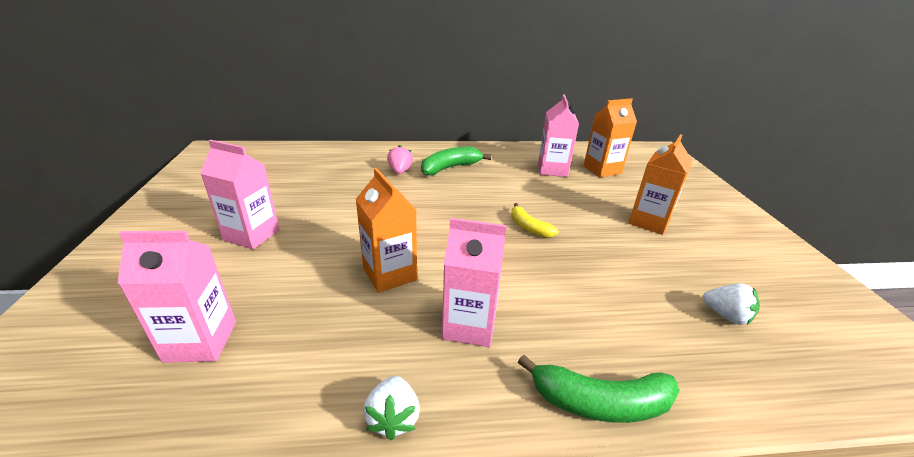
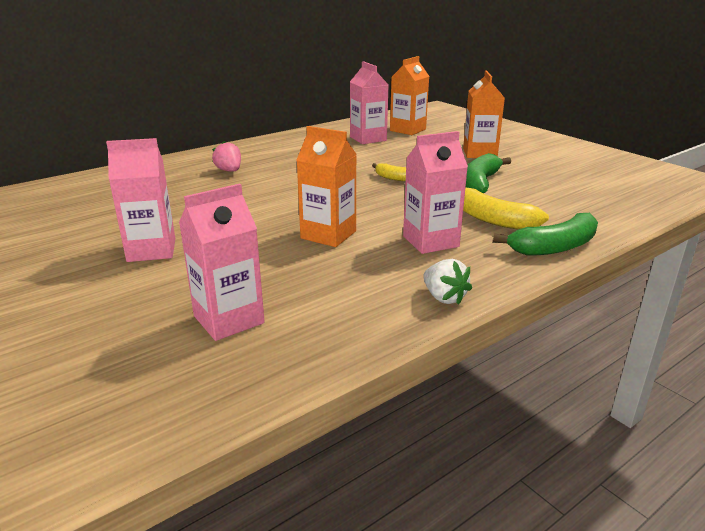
camera: 30 degrees left, 5 degrees down
(450, 168) = (275, 157): green banana -> green banana (480, 183)
(567, 322) = (492, 219): none -> yellow banana
(726, 315) = (578, 188): white strawberry -> none

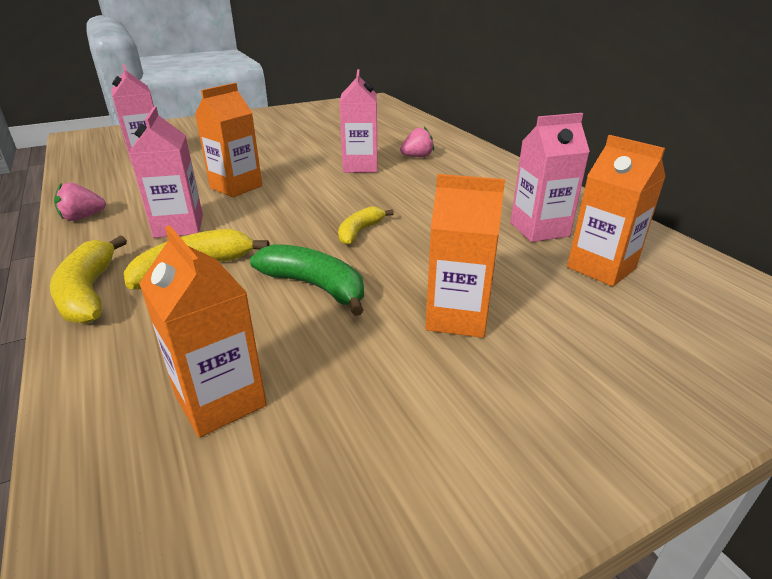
camera: 100 degrees right, 5 degrees up
(151, 250) = (262, 139): pink carton -> pink carton (360, 166)
(444, 297) = (83, 217): white strawberry -> pink strawberry
(554, 247) = (89, 293): green banana -> yellow banana
(592, 189) = (220, 400): none -> orange carton

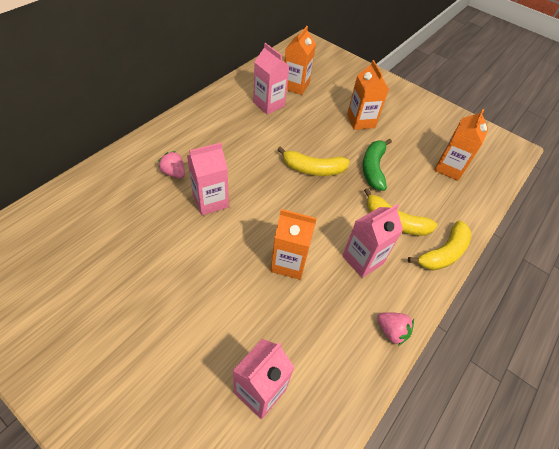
camera: 120 degrees left, 20 degrees up
(360, 232) = (313, 169): yellow banana -> yellow banana, size x1.55

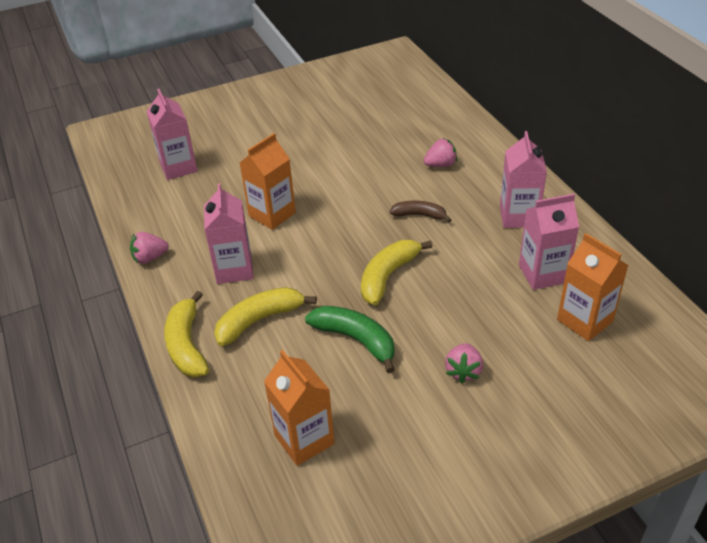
camera: 125 degrees right, 10 degrees down
(210, 201) = (385, 181): pink carton -> pink carton (518, 216)
(242, 169) = (419, 215): none -> brown banana
(360, 121) = (463, 371): orange carton -> pink strawberry

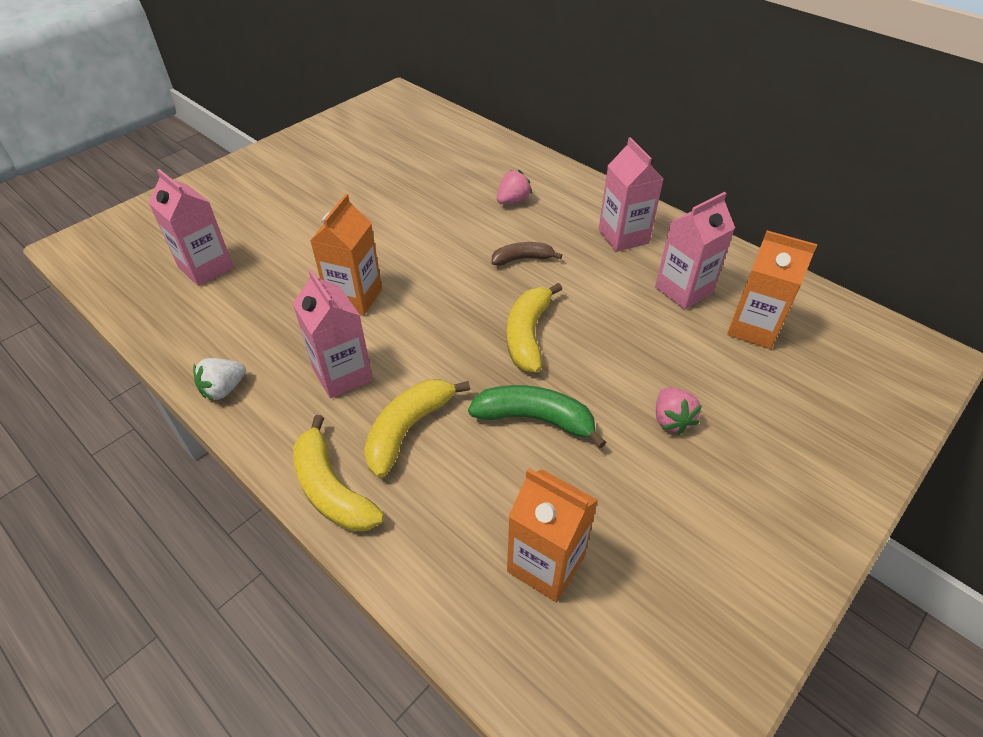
camera: 25 degrees left, 5 degrees up
(150, 258) = (224, 389): pink strawberry -> white strawberry

